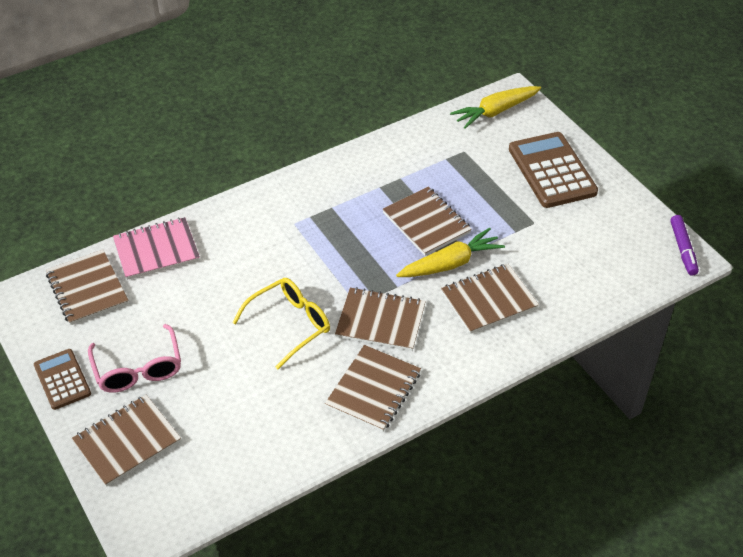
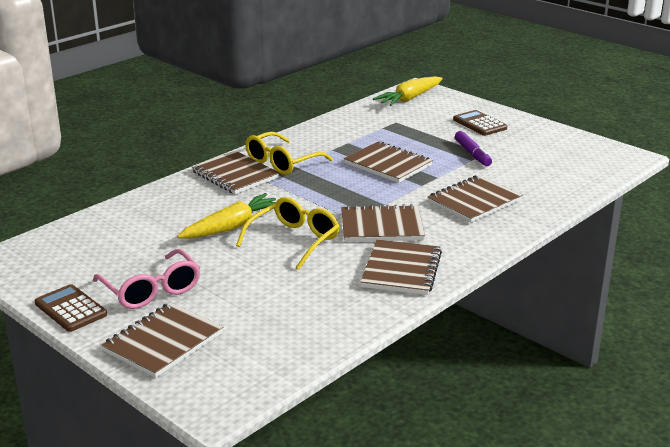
camera: 15 degrees left, 20 degrees down
(87, 289) = (72, 245): brown notebook -> brown notebook (235, 175)
(156, 250) = (134, 211): pink notebook -> none
(321, 200) = (282, 163): none -> yellow glasses
(450, 263) = (425, 185): yellow carrot -> yellow carrot (232, 227)
(552, 171) = (479, 124): brown calculator -> brown calculator, size x0.58
(683, 249) = (621, 152): purple marker -> purple marker (472, 154)

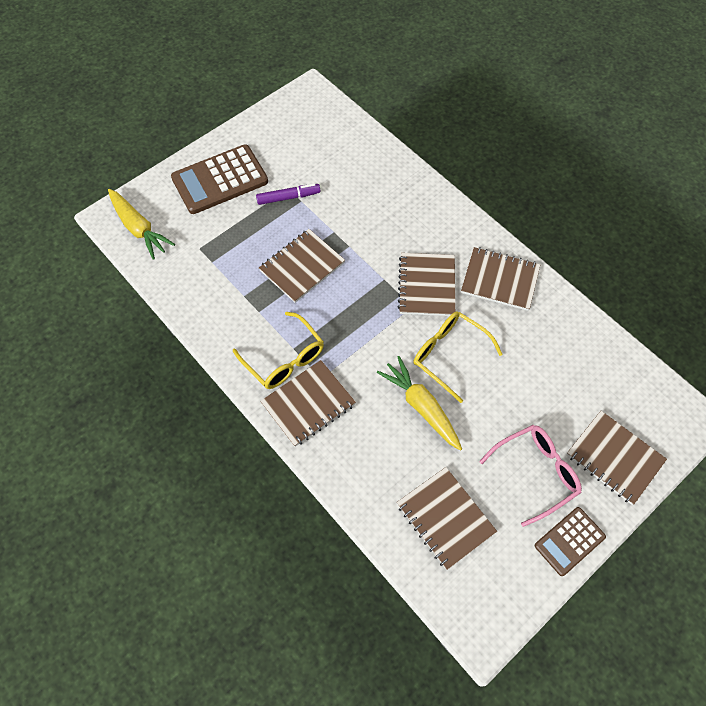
camera: 85 degrees left, 35 degrees up
(474, 201) = (385, 212): brown notebook -> brown notebook (445, 518)
(479, 124) = (220, 180): brown calculator -> brown calculator, size x1.72

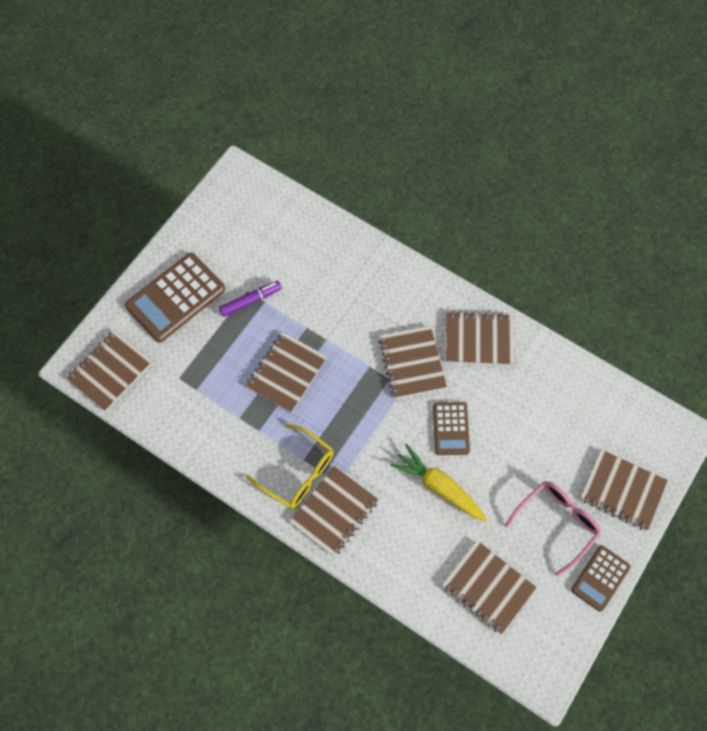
camera: 15 degrees left, 5 degrees up
(139, 228) = (111, 371): yellow carrot -> brown notebook
(449, 355) = (451, 429): yellow glasses -> brown calculator

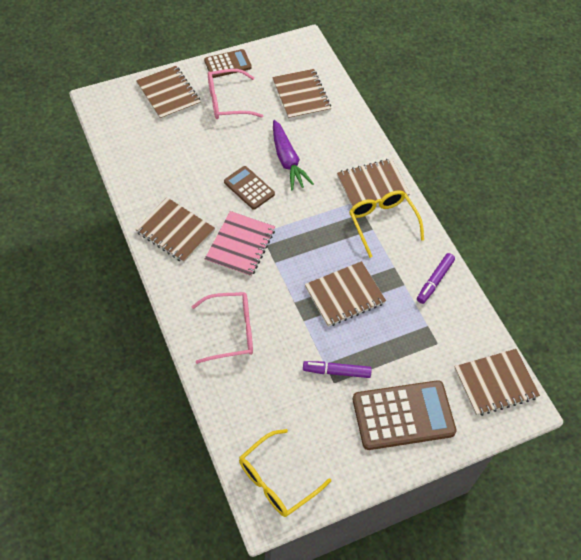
camera: 150 degrees left, 10 degrees down
(213, 439) = (434, 281): none -> purple marker
(244, 196) = (276, 480): none -> yellow glasses
(359, 282) = (231, 331): none -> pink glasses
(412, 363) = (240, 245): brown notebook -> pink notebook
(439, 486) = (287, 160): yellow carrot -> purple carrot
(451, 429) = (249, 188): brown calculator -> brown calculator turned 75 degrees counterclockwise

